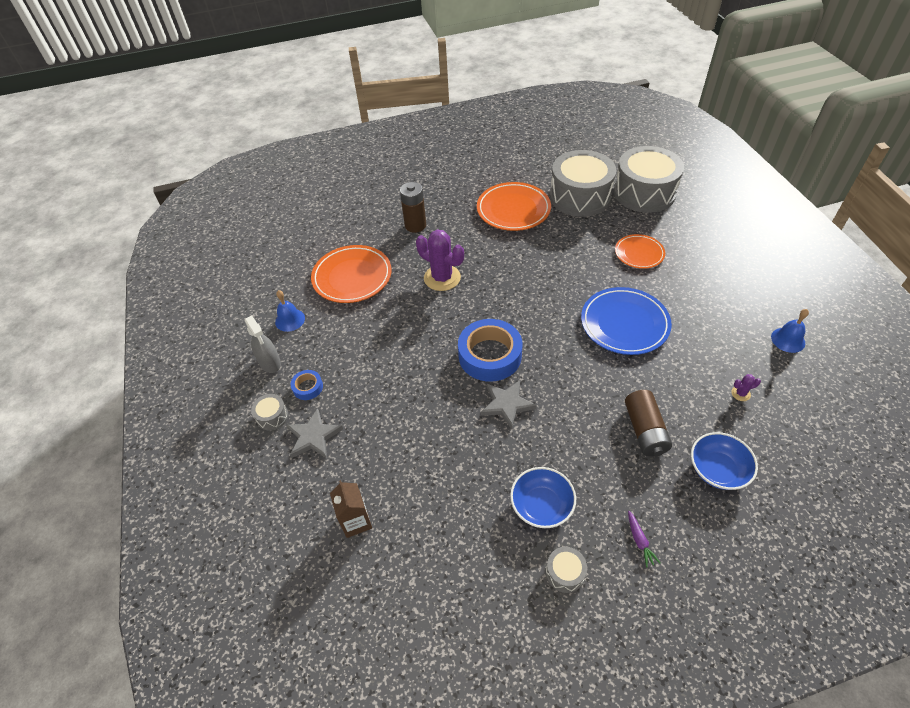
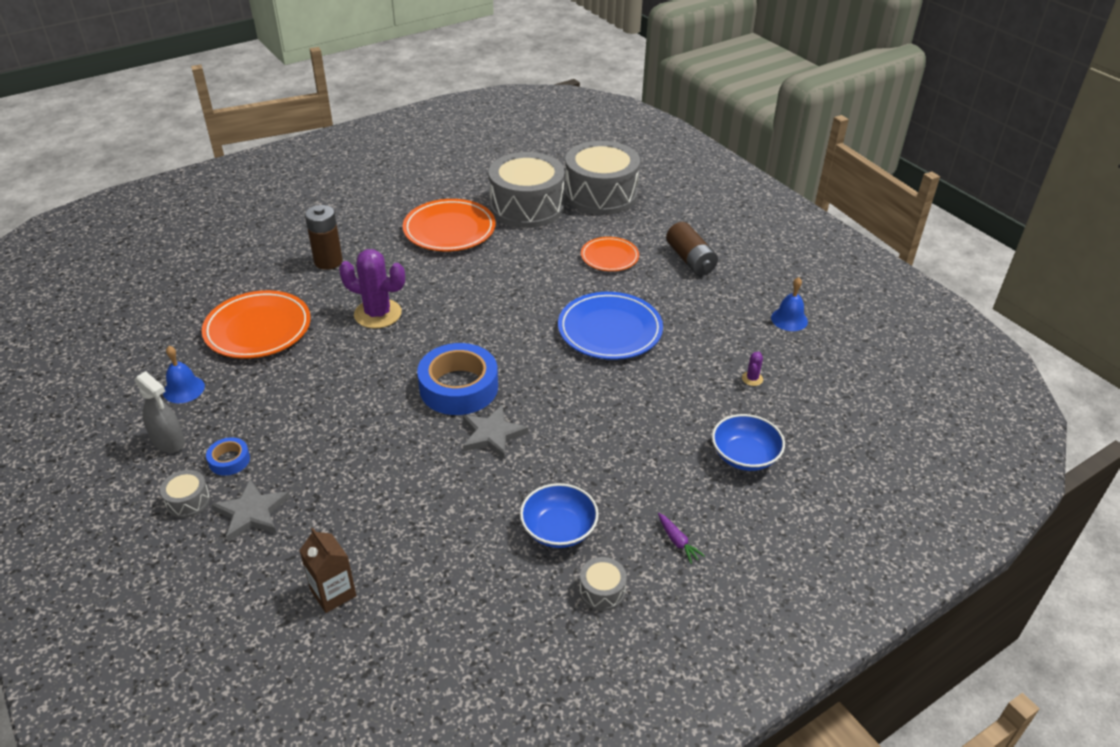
camera: 20 degrees left, 10 degrees down
(645, 430) = (658, 433): brown battery -> brown battery (690, 260)
(740, 393) = (752, 379): purple cactus -> purple cactus turned 45 degrees counterclockwise

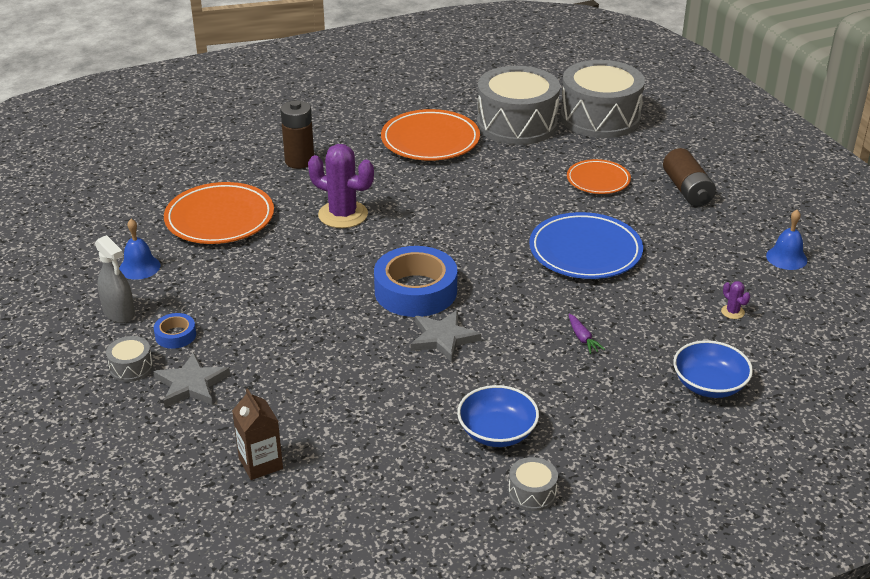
camera: 10 degrees right, 5 degrees down
(677, 541) = (620, 457): purple carrot -> purple carrot (582, 338)
(752, 379) = (732, 312): purple cactus -> purple cactus turned 60 degrees counterclockwise

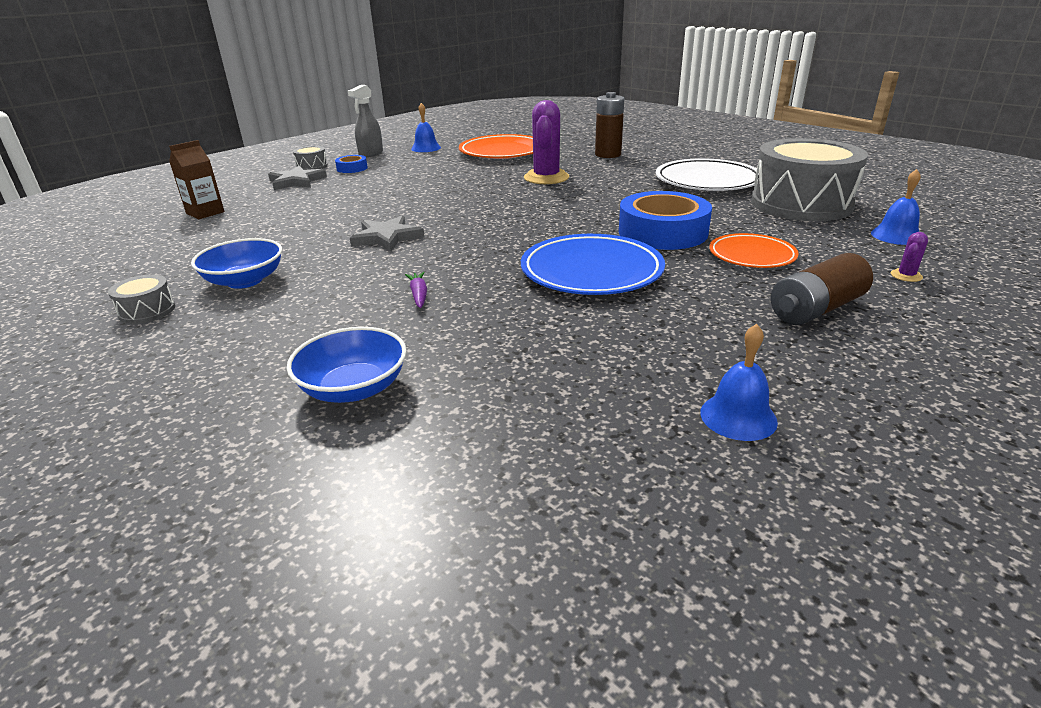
camera: 70 degrees right, 5 degrees down
(415, 291) = (454, 216): blue tape -> blue tape (662, 232)
(430, 140) = (707, 181): orange plate -> white plate
(582, 338) = (419, 295): purple carrot -> purple carrot turned 120 degrees clockwise
(600, 117) = (896, 235): grey drum -> blue bell
(732, 312) = (539, 384): purple cactus -> purple cactus (906, 276)

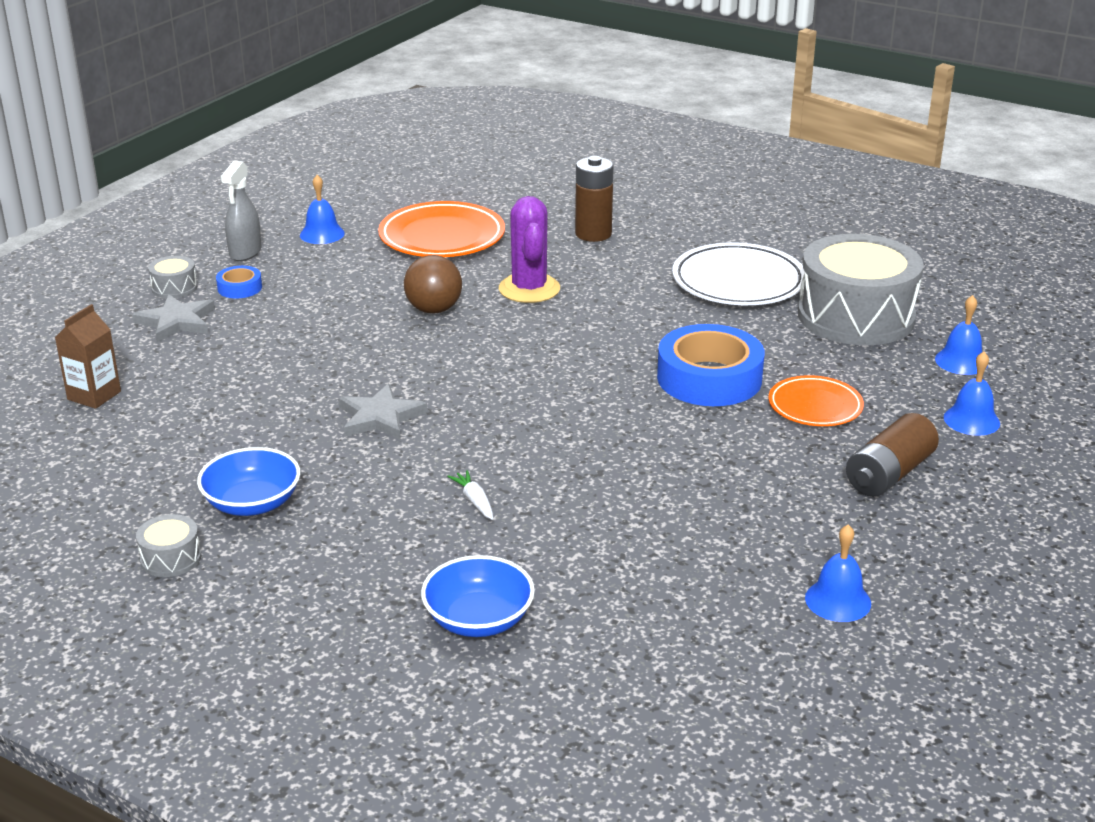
camera: 15 degrees left, 0 degrees up
(419, 295) = (474, 501): purple carrot -> white carrot
(471, 184) = (434, 310): none -> brown ball
(591, 271) = (650, 447): blue plate -> none
(906, 276) = (971, 420): purple cactus -> blue bell

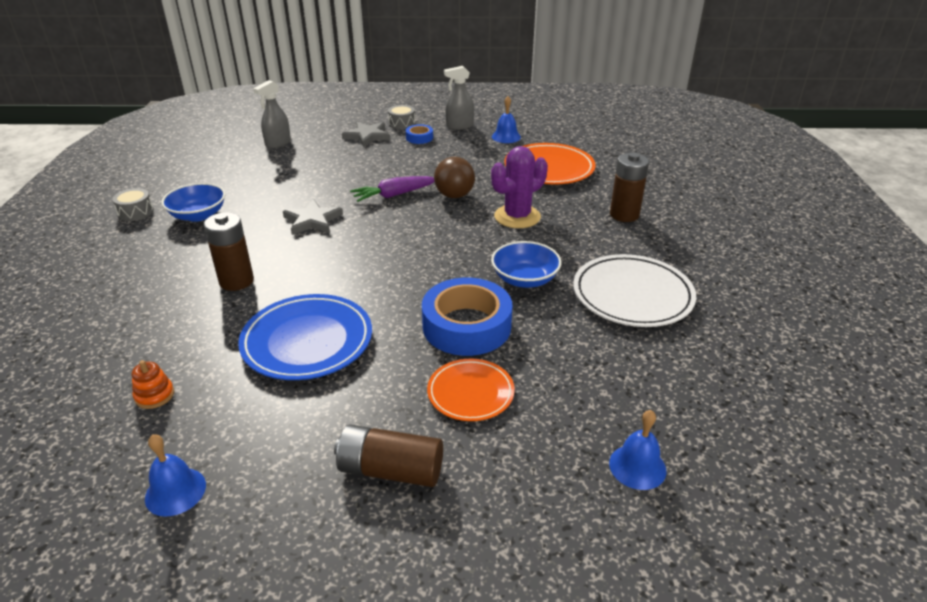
camera: 60 degrees right, 5 degrees up
(94, 395) = (278, 143): brown carton -> grey spray bottle
(382, 346) = (394, 195): none -> purple carrot
(474, 501) = (236, 281): white carrot -> brown battery
(478, 619) = (103, 325): blue bowl -> blue bowl (525, 279)
(652, 476) = (307, 341): none -> blue plate
(668, 595) = (154, 395): none -> orange stacking toy
(855, 316) = (648, 374): grey drum -> none
(971, 420) = (529, 504): blue bell -> none

